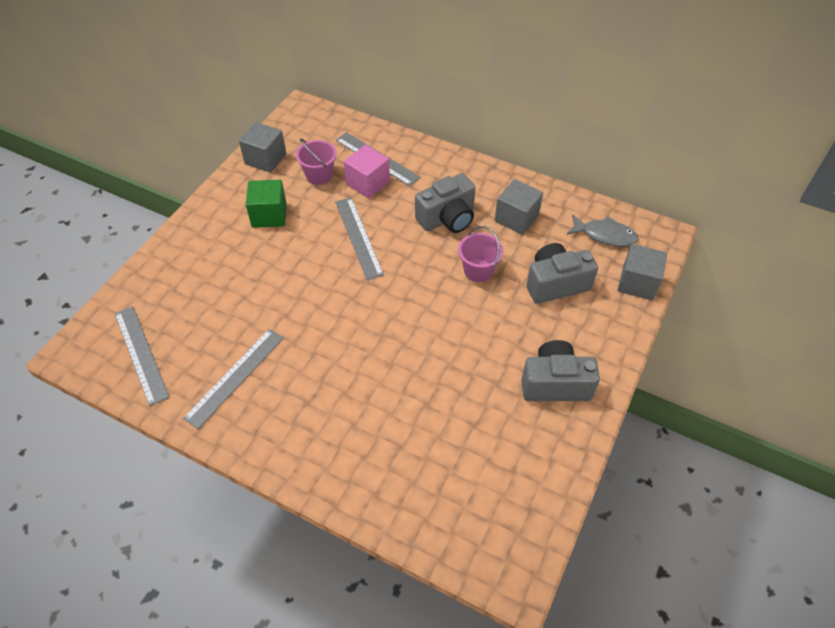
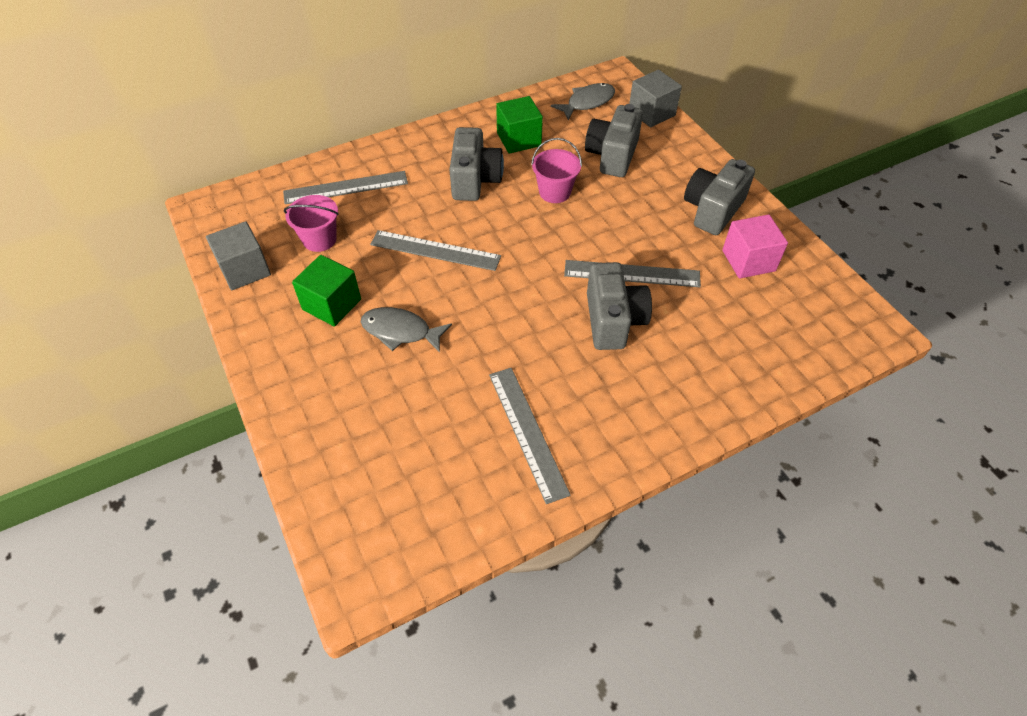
camera: 55 degrees left, 0 degrees up
(141, 354) = (422, 509): grey ruler -> grey ruler (632, 273)
(272, 262) = (400, 331): none -> grey fish
(368, 183) = (371, 210): pink cube -> pink cube (748, 261)
(374, 375) = (613, 320): none -> grey camera
(516, 218) = (519, 139): grey cube -> green cube

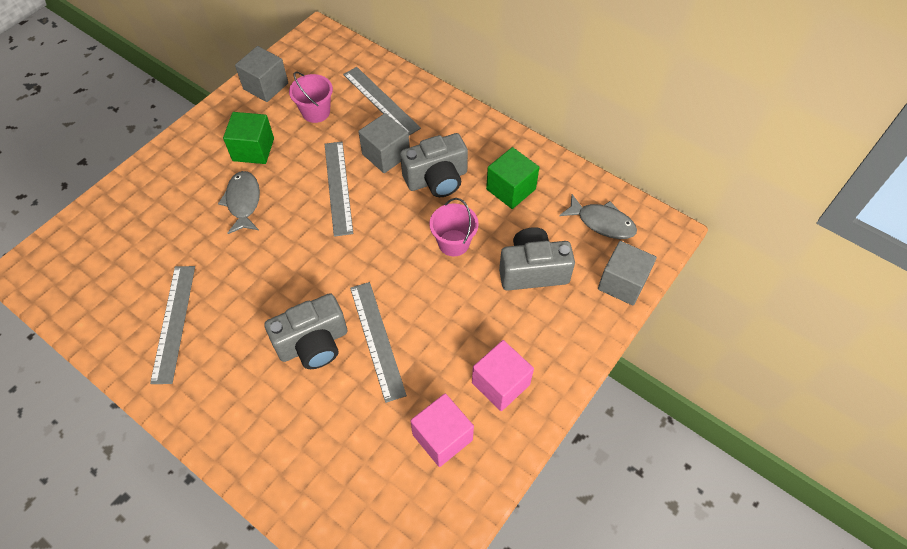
camera: 65 degrees right, 5 degrees up
(419, 204) = (386, 155): none -> grey cube
(527, 432) = (174, 322): grey ruler -> grey ruler turned 45 degrees counterclockwise
(712, 210) = (500, 384): grey camera -> pink cube

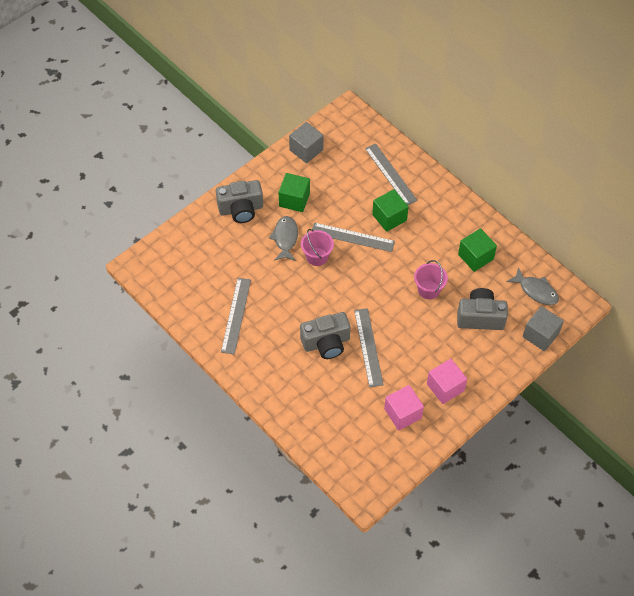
camera: 10 degrees right, 0 degrees up
(316, 112) = (341, 176): pink bucket -> pink bucket (317, 257)
(338, 187) = (352, 237): grey ruler -> grey ruler turned 75 degrees counterclockwise
(386, 155) = (389, 217): grey cube -> green cube
(437, 179) = (423, 241): grey camera -> grey camera (241, 209)

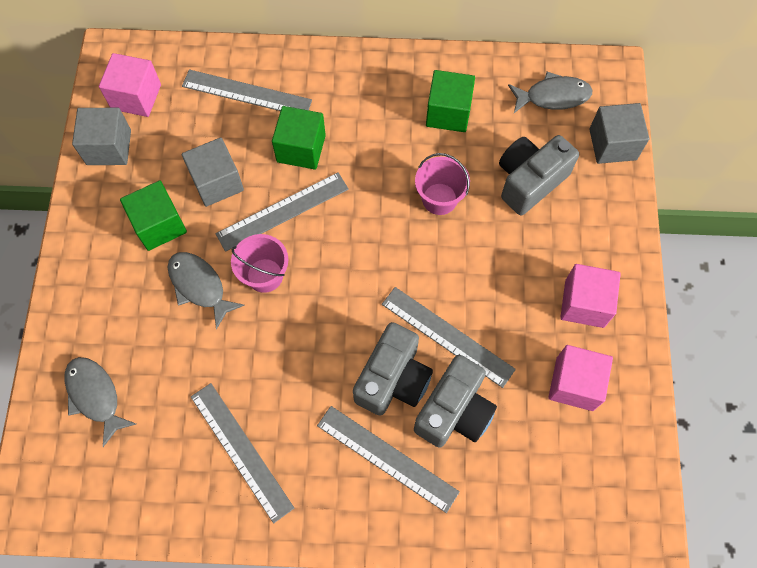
camera: 45 degrees left, 10 degrees up
(201, 245) = (95, 396): none -> grey fish
(241, 209) = (100, 298): grey camera -> grey camera (454, 411)
(291, 370) = (387, 458): none -> grey ruler
(337, 202) = (217, 182): none -> grey cube
(340, 137) = (136, 97): none -> pink cube

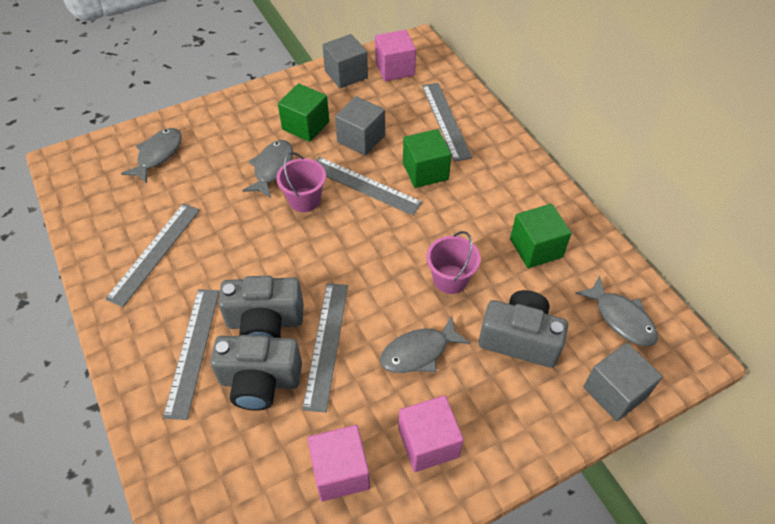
camera: 60 degrees right, 15 degrees down
(498, 265) = (419, 352): none -> grey fish

